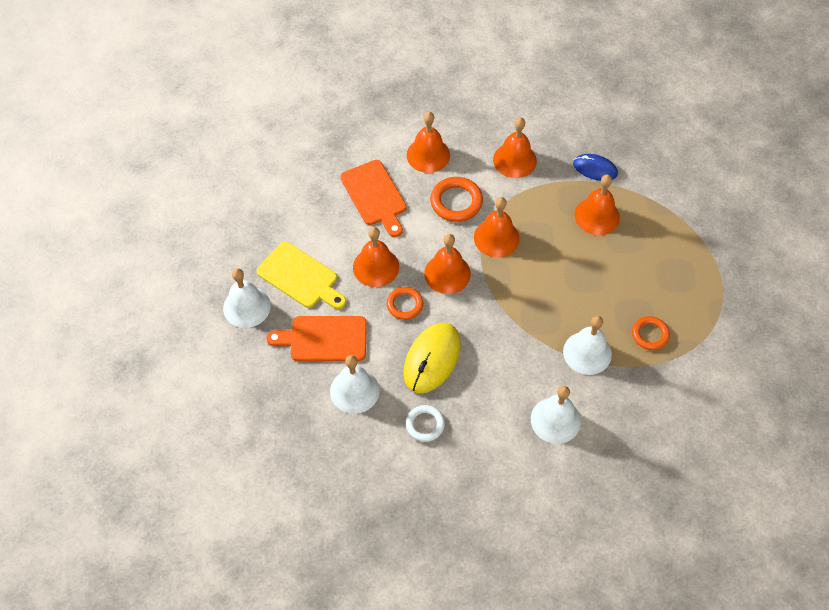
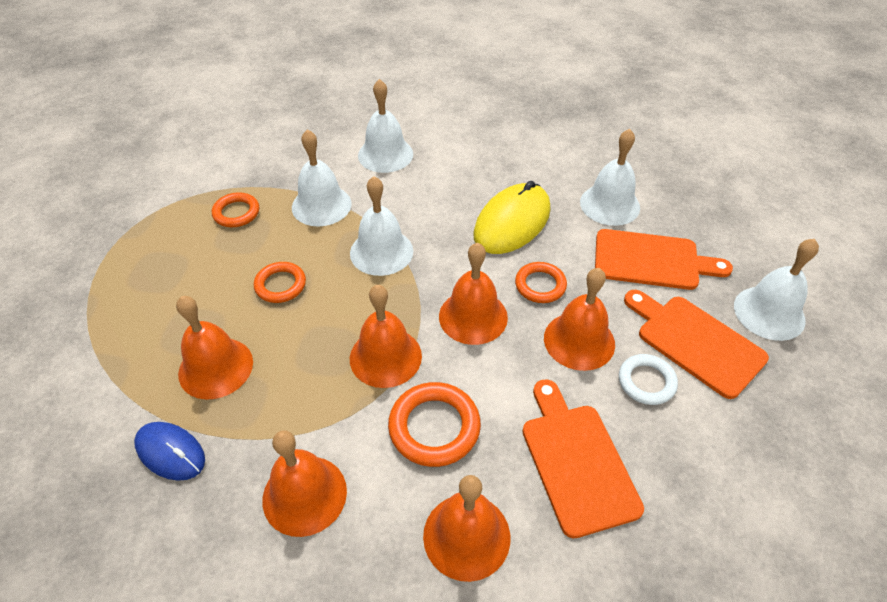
camera: 170 degrees left, 10 degrees down
(300, 277) = (695, 342): yellow cutting board -> orange cutting board
(425, 424) = (529, 167): white ring -> white ring (646, 382)
(524, 315) = (381, 252): none -> white bell
(585, 277) = (280, 285): none -> orange ring

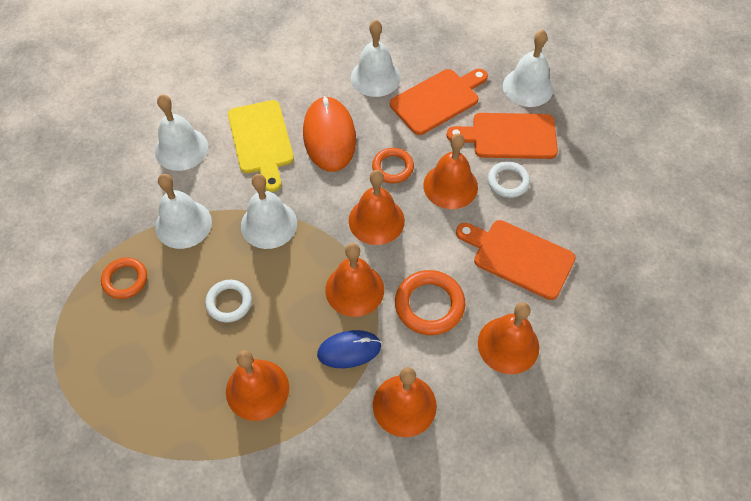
camera: 45 degrees left, 10 degrees up
(170, 452) = (297, 459): blue mouse -> blue mouse (349, 350)
(280, 285) = (229, 302): orange ring -> white ring
(452, 188) = (261, 140): none -> yellow cutting board
(512, 222) = (329, 136): yellow mouse -> orange mouse

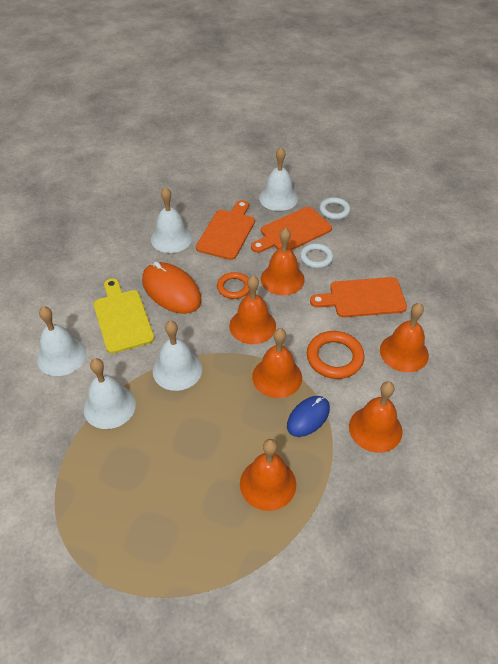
camera: 35 degrees left, 10 degrees down
(125, 280) = (95, 472): orange ring -> none
(229, 302) = (194, 439): white ring -> white ring (334, 210)
(261, 140) = (122, 318): yellow cutting board -> yellow cutting board turned 150 degrees counterclockwise

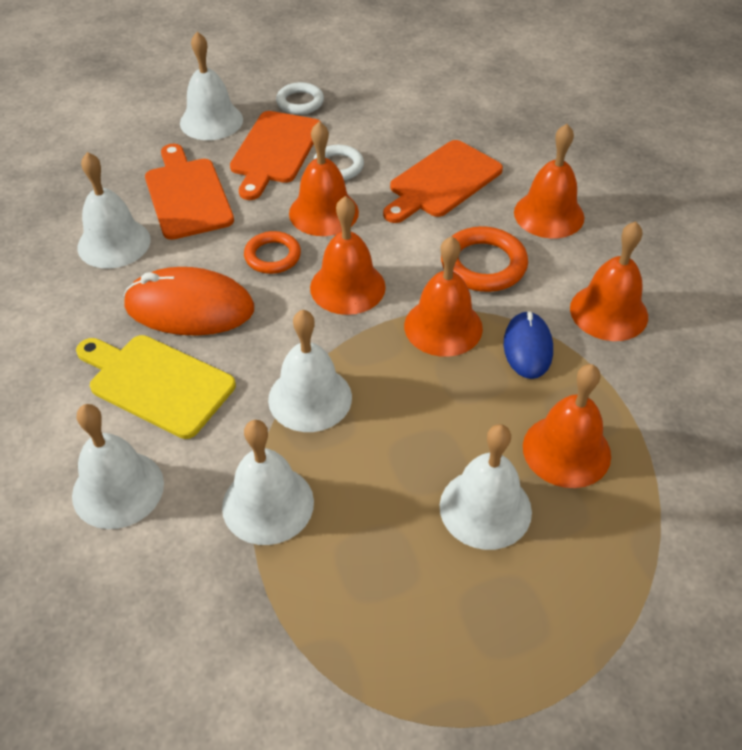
camera: 40 degrees left, 0 degrees up
(197, 481) = (485, 508): none -> white bell

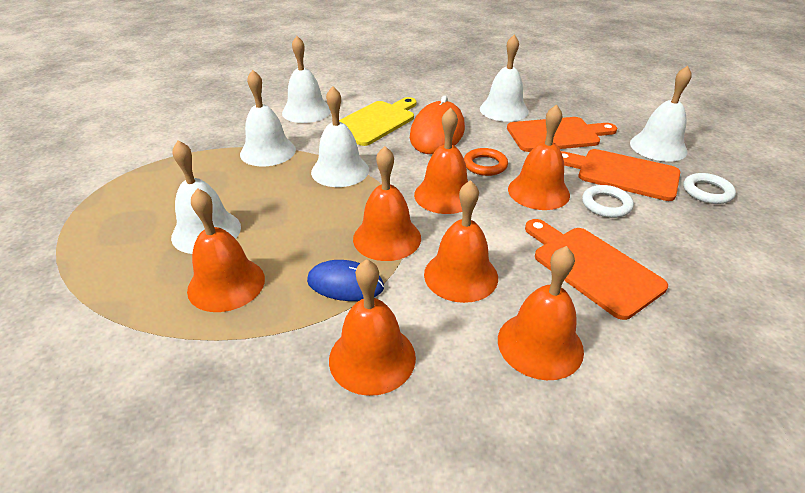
camera: 100 degrees right, 10 degrees down
(483, 264) = (461, 275): orange ring -> orange bell

